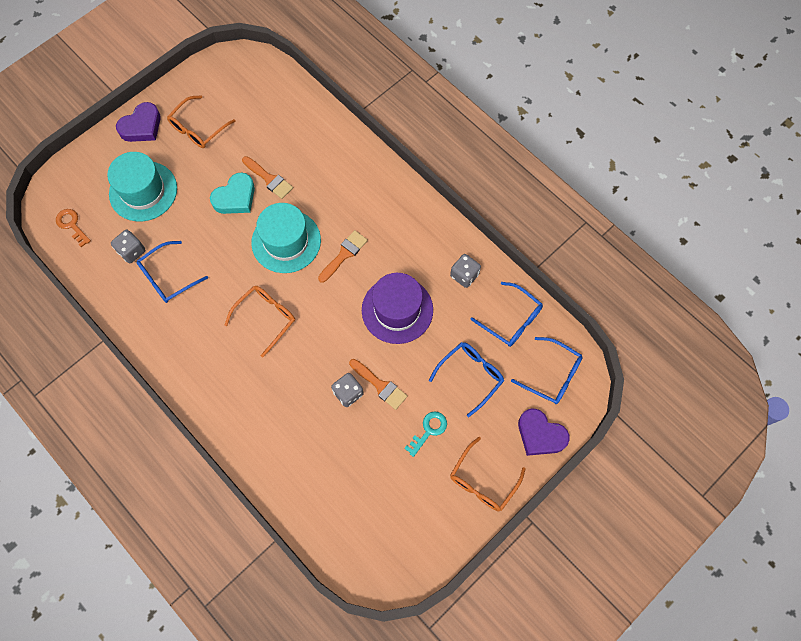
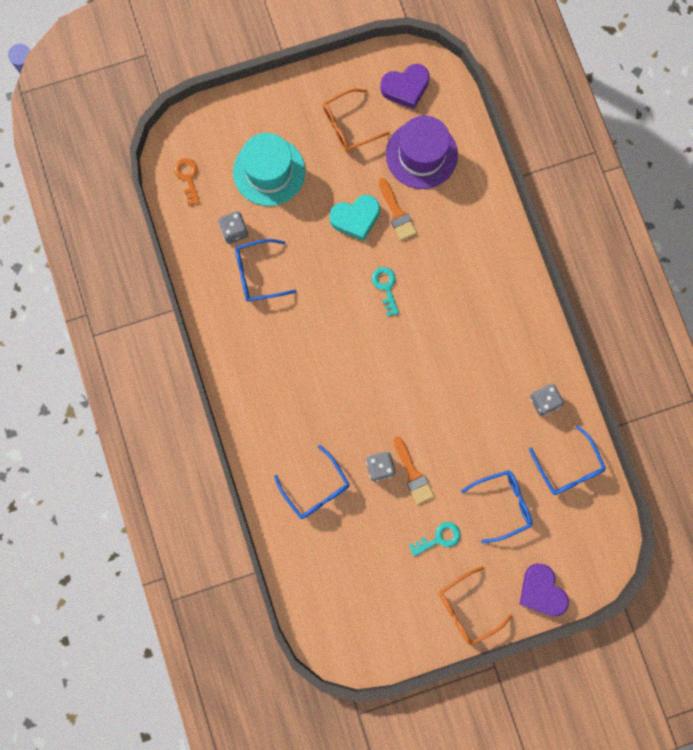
camera: 25 degrees right, 10 degrees up
(142, 126) = (294, 99): purple heart -> purple heart (405, 88)
(266, 318) = (334, 357): orange glasses -> none
(286, 241) = (386, 287): turquoise hat -> turquoise key
(344, 254) = (436, 326): orange brush -> none
(397, 310) = (462, 407): purple hat -> purple hat (421, 155)
(552, 375) = (581, 540): blue glasses -> blue glasses (316, 488)

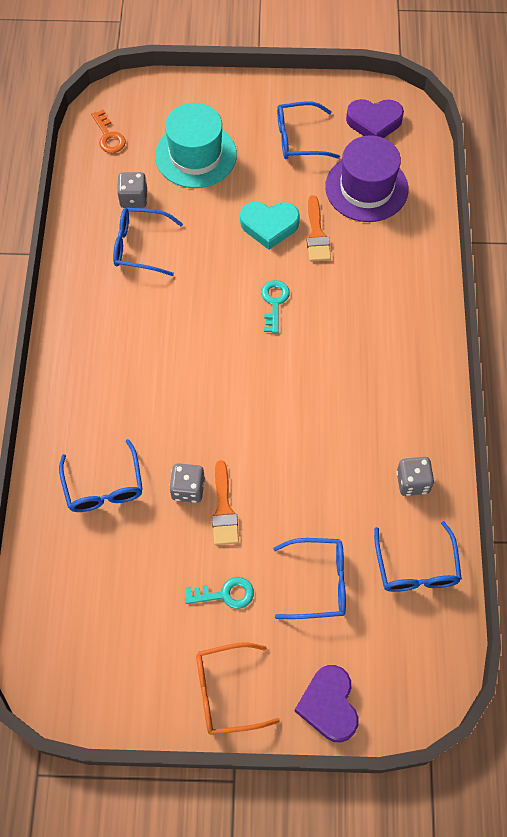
camera: 20 degrees right, 15 degrees down
(188, 178) = (108, 136): orange key -> orange key turned 150 degrees clockwise
(349, 125) = (299, 138): orange glasses -> blue glasses

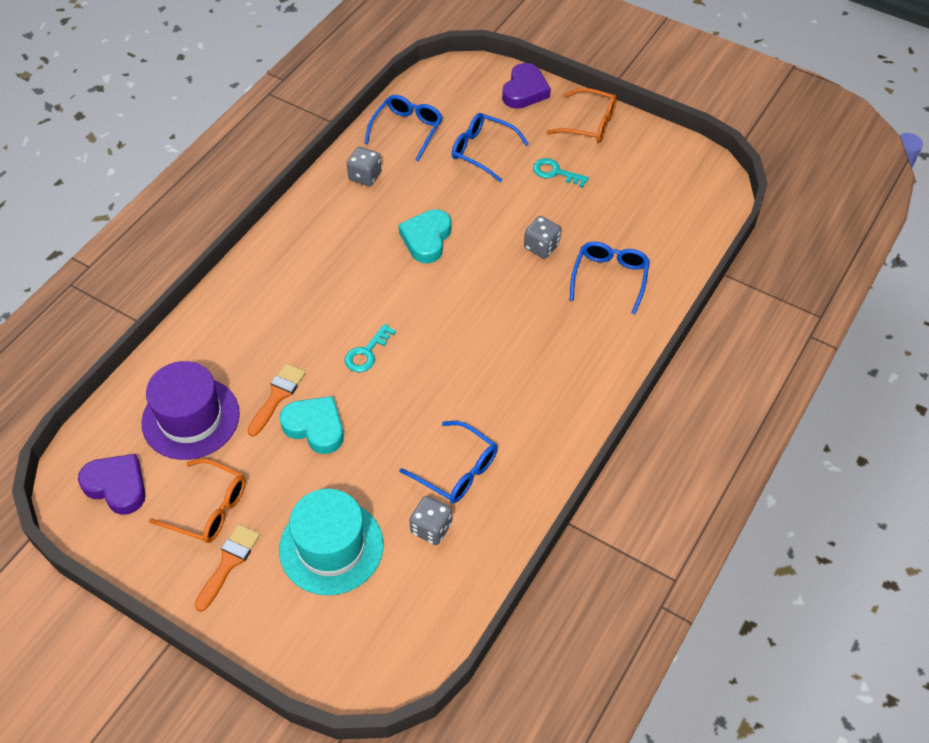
camera: 150 degrees left, 10 degrees down
(108, 136) = (411, 625): orange key -> none
(224, 509) = (522, 221): orange brush -> orange brush (229, 563)
(299, 138) = (209, 508): blue glasses -> orange glasses
(301, 439) = (426, 239): none -> turquoise heart

